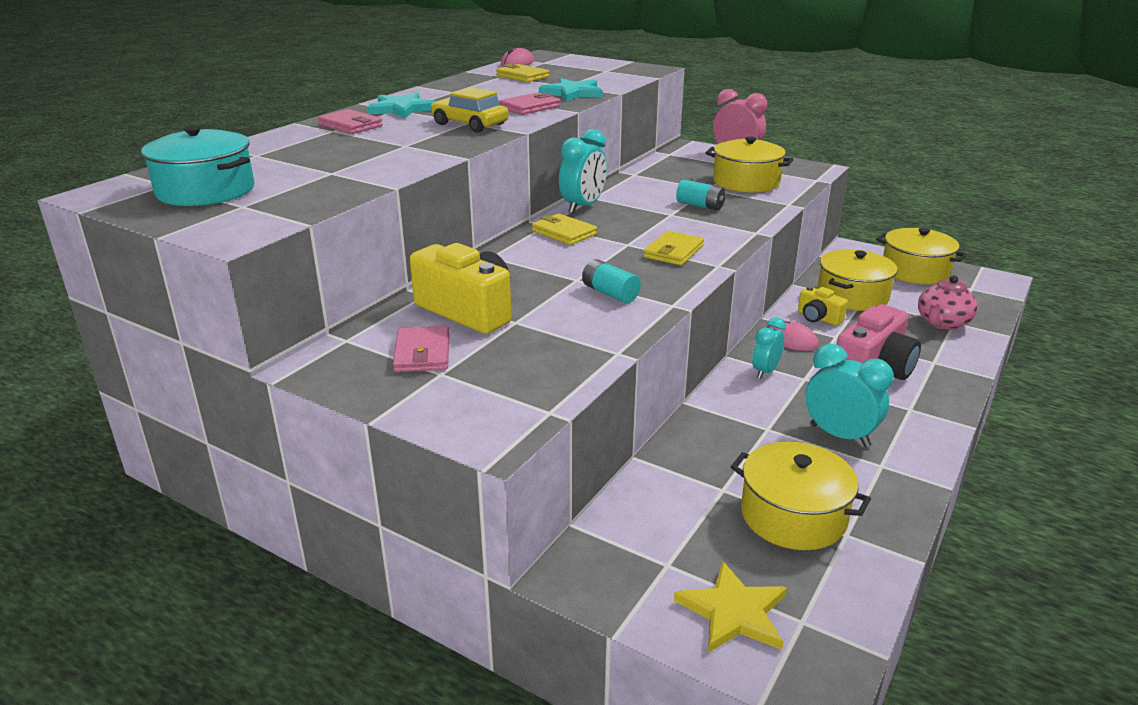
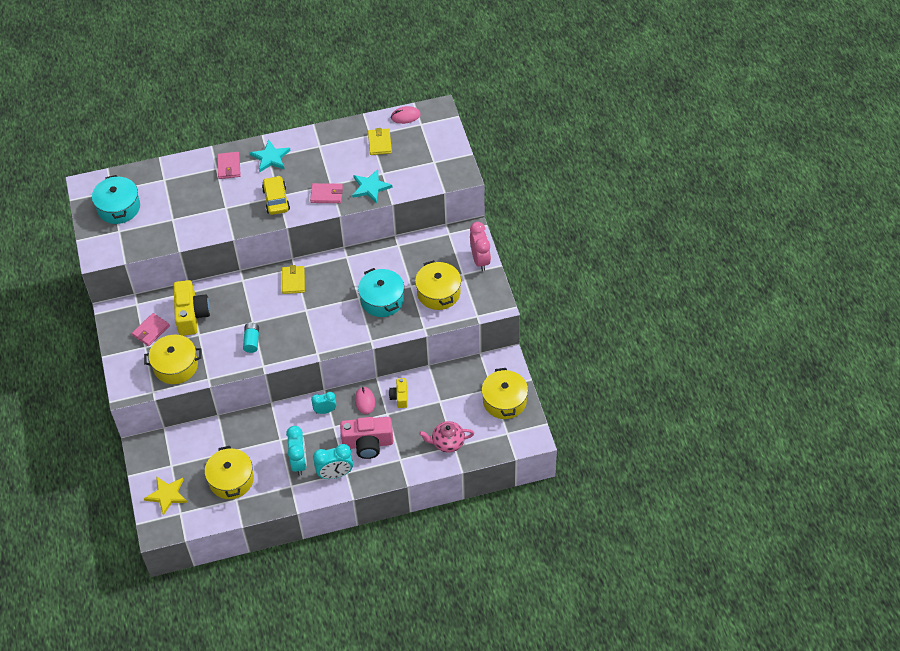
camera: 45 degrees right, 25 degrees up
(583, 207) = (330, 263): turquoise clock -> turquoise clock (335, 474)
(673, 252) = (315, 330): yellow wallet -> none
(700, 206) = (382, 300): turquoise battery -> turquoise pot
(852, 296) = (441, 394): yellow pot -> yellow pot (175, 366)

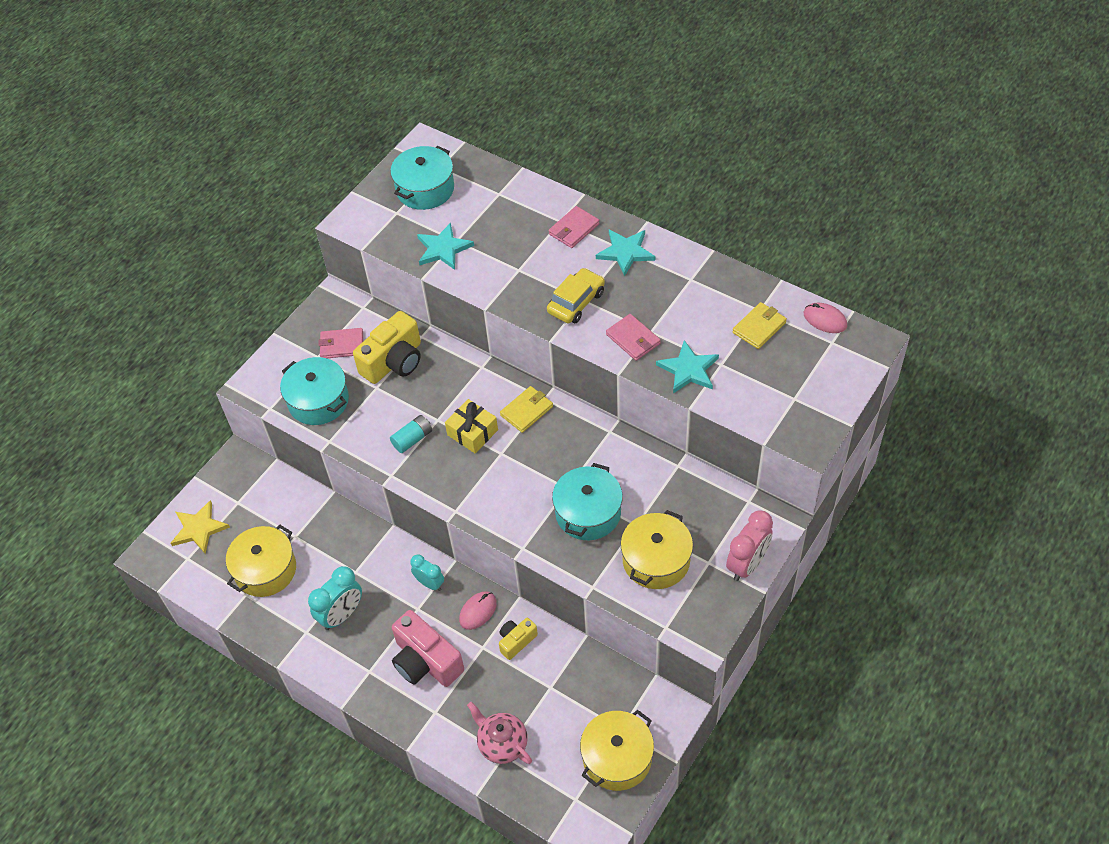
camera: 50 degrees right, 0 degrees up
(171, 228) = (443, 249): none -> turquoise star
(175, 366) = (318, 401): yellow pot -> turquoise pot
(279, 313) = (472, 432): none -> yellow gift
(335, 474) = (358, 662): turquoise clock -> none

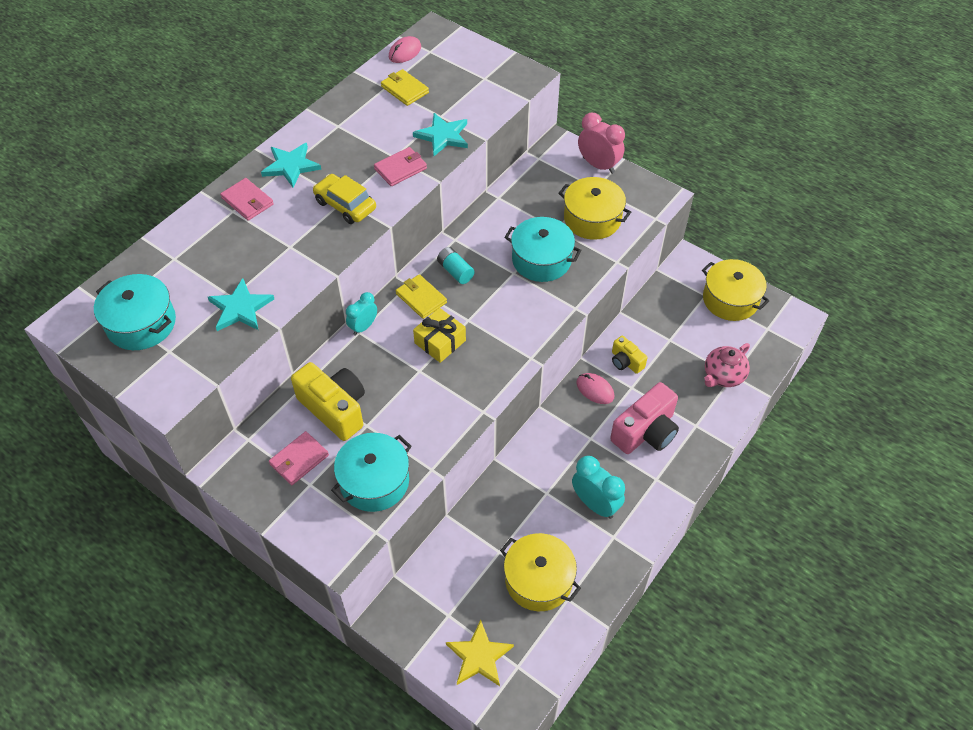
camera: 90 degrees left, 0 degrees up
(342, 345) = (299, 460): pink wallet -> pink wallet turned 45 degrees clockwise
(412, 439) = (440, 392): turquoise battery -> turquoise battery (455, 271)
(430, 583) = (563, 427): turquoise clock -> turquoise clock (363, 327)

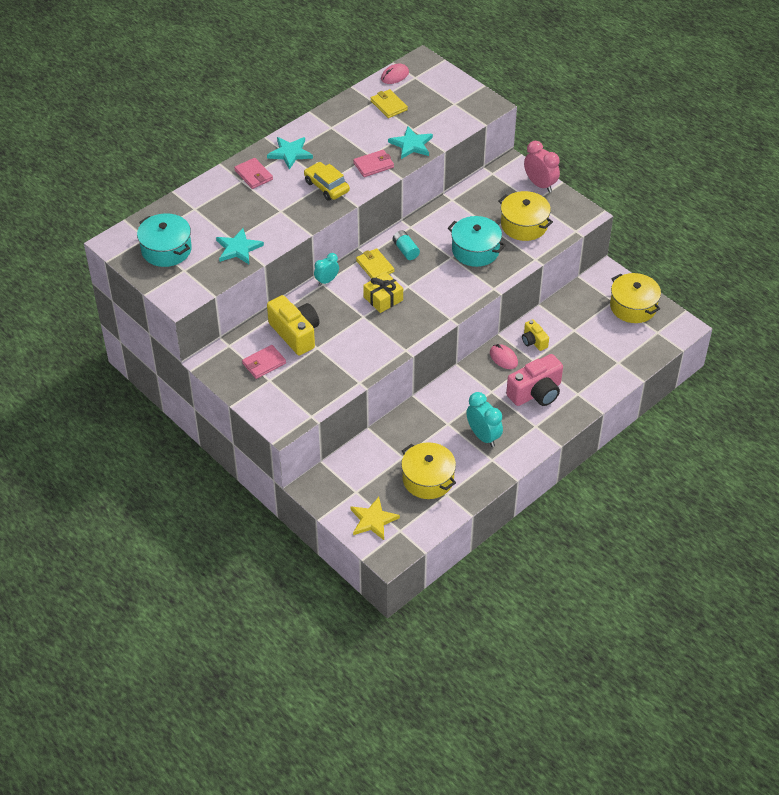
camera: 10 degrees right, 5 degrees down
(374, 481) = (316, 384): turquoise pot -> none
(723, 376) = (610, 362): pink teapot -> none

